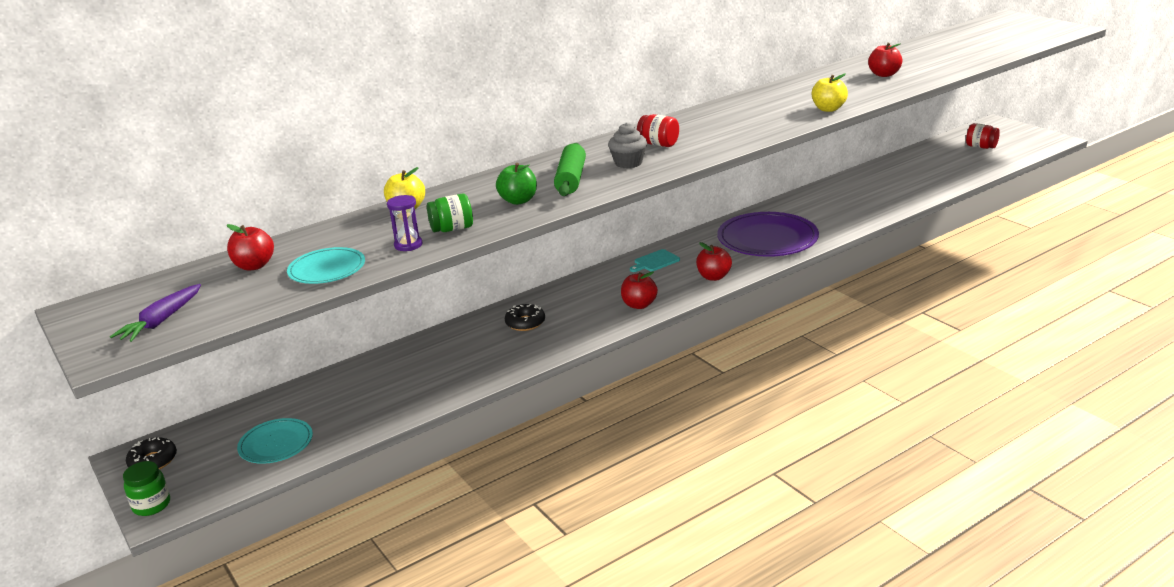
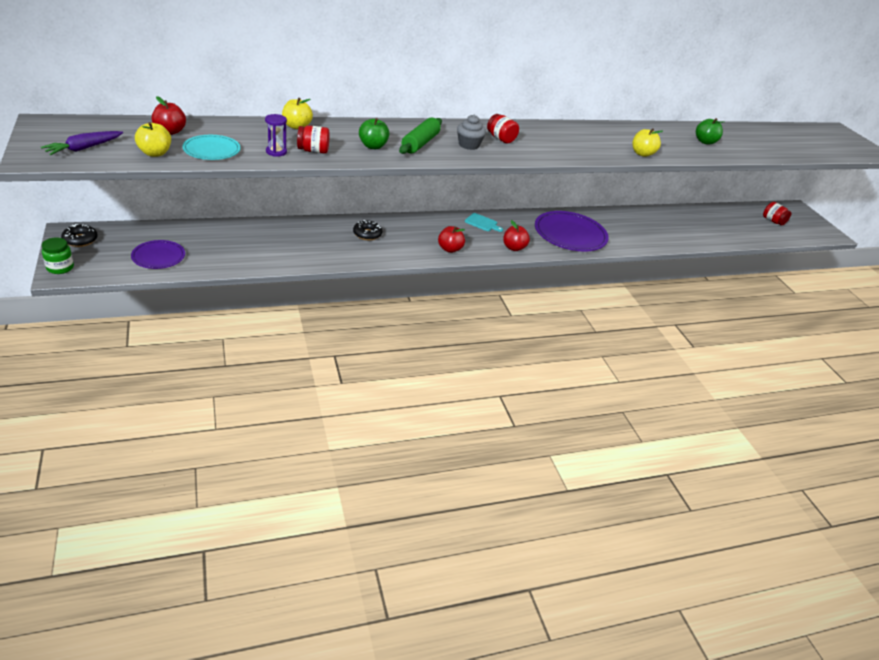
camera: 10 degrees right, 10 degrees up
(259, 296) = (155, 153): none -> yellow apple
(276, 444) = (158, 256): turquoise plate -> purple plate
(452, 229) = (313, 151): green jar -> red jar
(655, 261) = (482, 223): turquoise cutting board -> turquoise cutting board turned 135 degrees counterclockwise
(884, 74) = (705, 142): red apple -> green apple

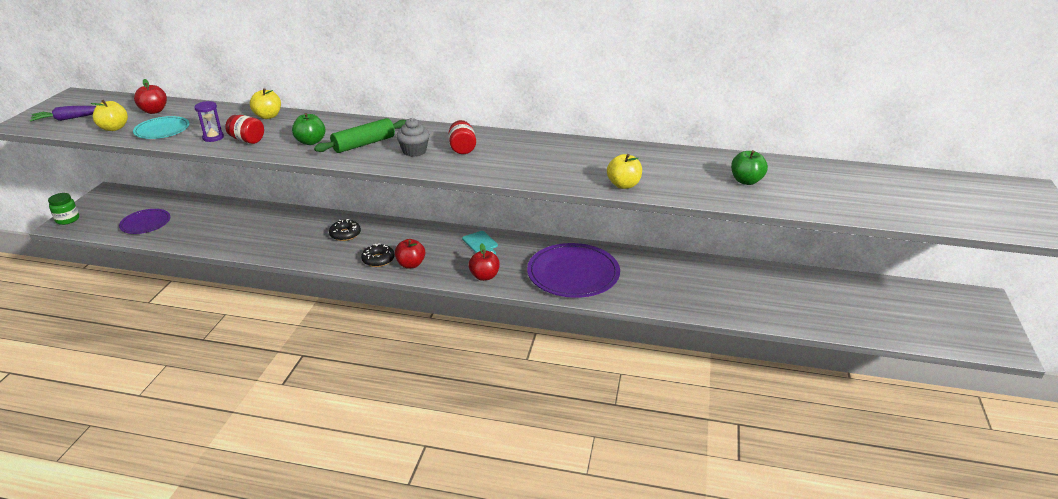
camera: 35 degrees right, 5 degrees down
(80, 240) = (108, 199): black donut -> black donut (378, 260)
(773, 221) = (912, 310): red jar -> none

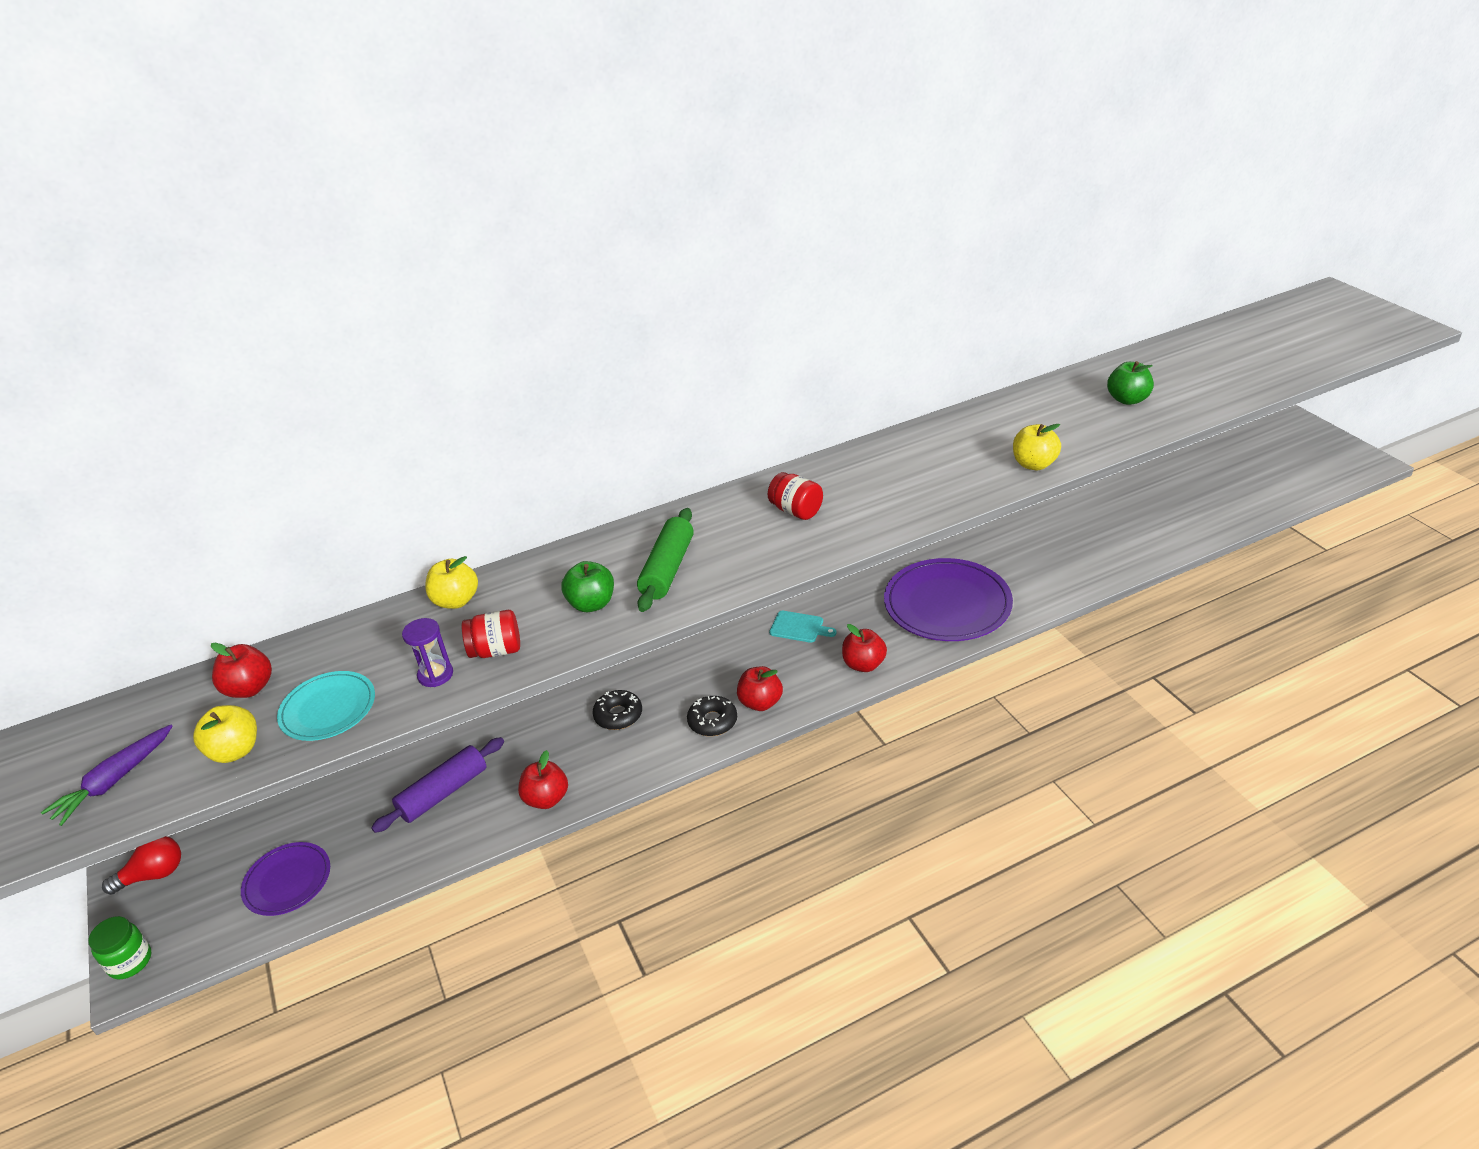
camera: 35 degrees left, 5 degrees up
(115, 196) = (154, 875): none -> red light bulb
(238, 224) = (444, 793): none -> purple rolling pin
(268, 249) = (546, 799): none -> red apple
(414, 151) = (747, 545): grey cupcake -> none

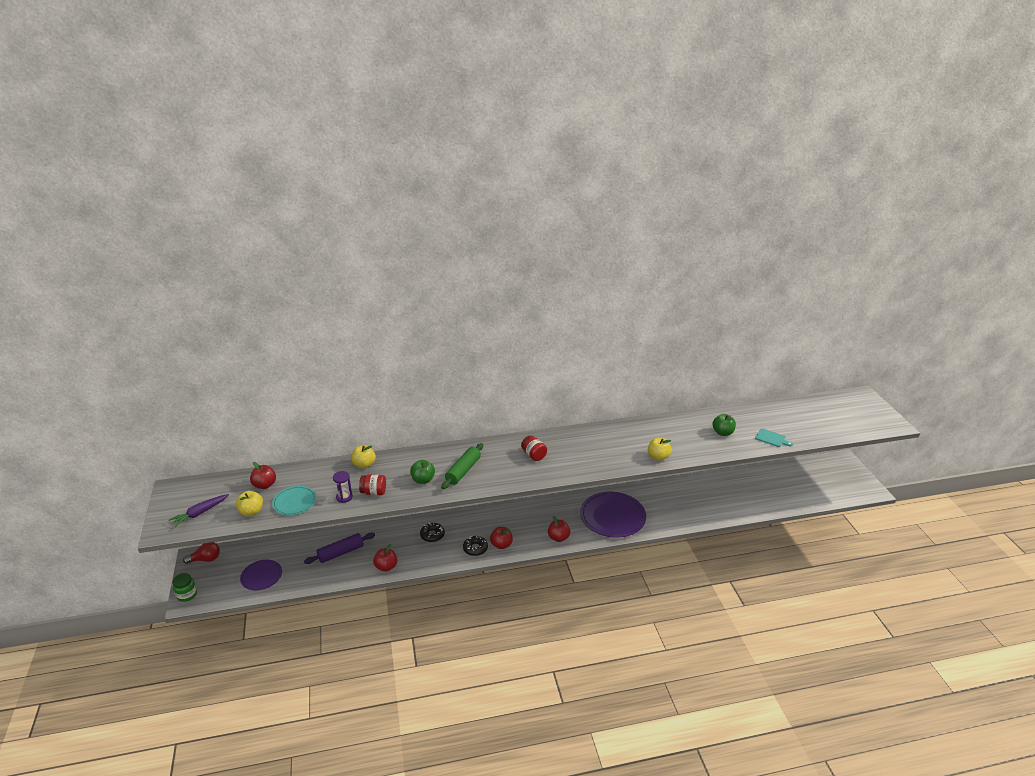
camera: 10 degrees right, 5 degrees down
(799, 627) = (534, 511): turquoise cutting board -> turquoise cutting board (771, 438)

